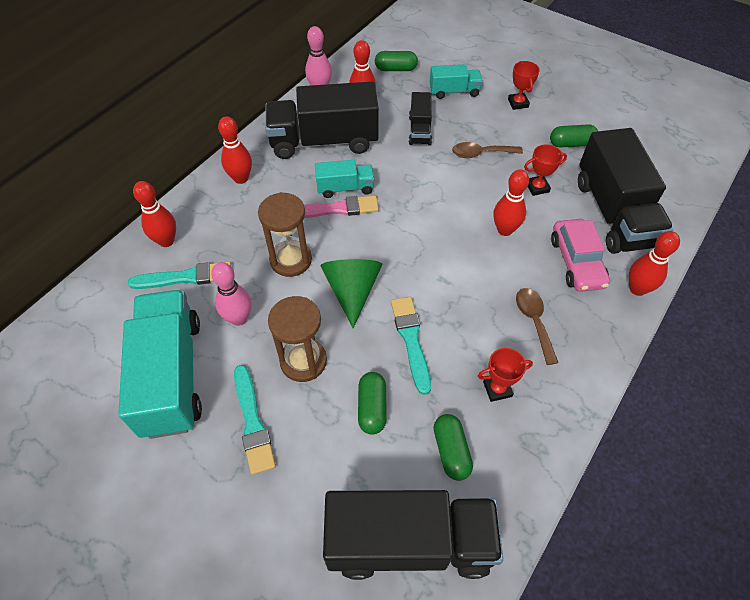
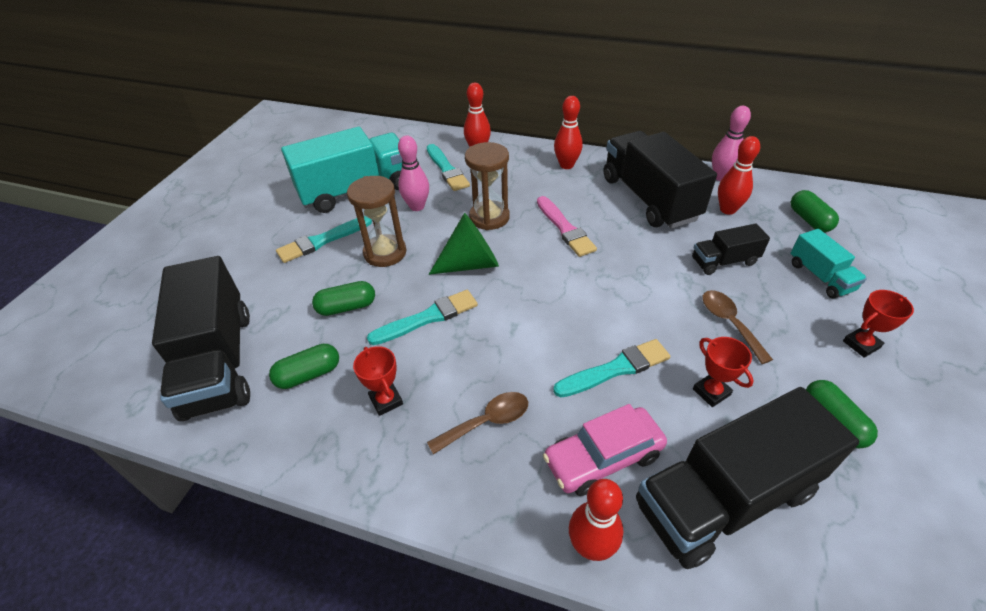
camera: 75 degrees right, 10 degrees down
(345, 188) = (596, 227): turquoise truck -> none
(504, 230) = (615, 369): red bowling pin -> turquoise brush

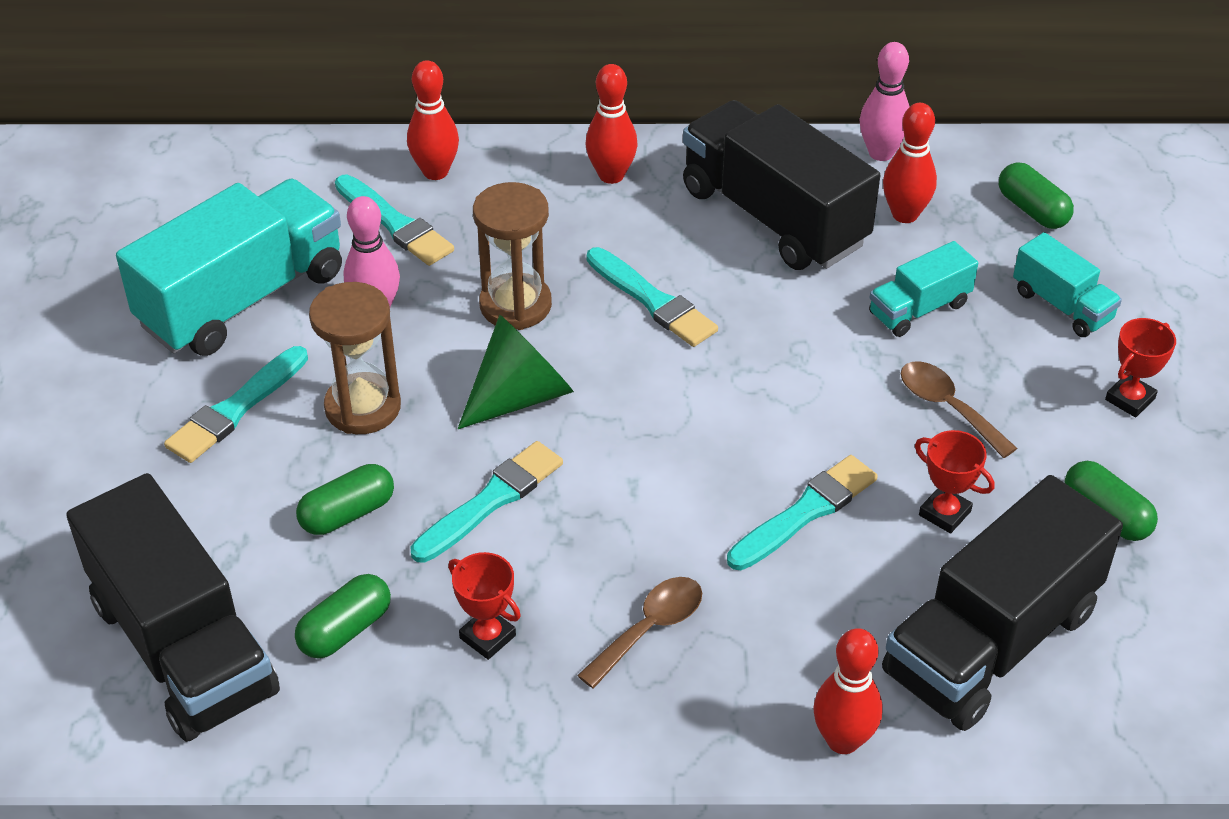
camera: 20 degrees left, 0 degrees up
(565, 228) = (652, 301): pink brush -> turquoise brush
(603, 457) = (825, 634): pink car -> none
(724, 261) = (919, 309): black truck -> turquoise truck

